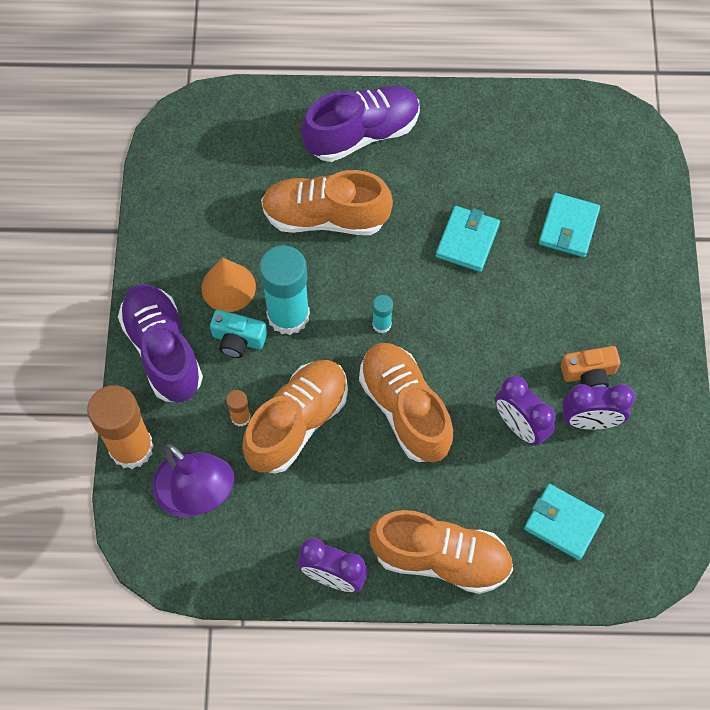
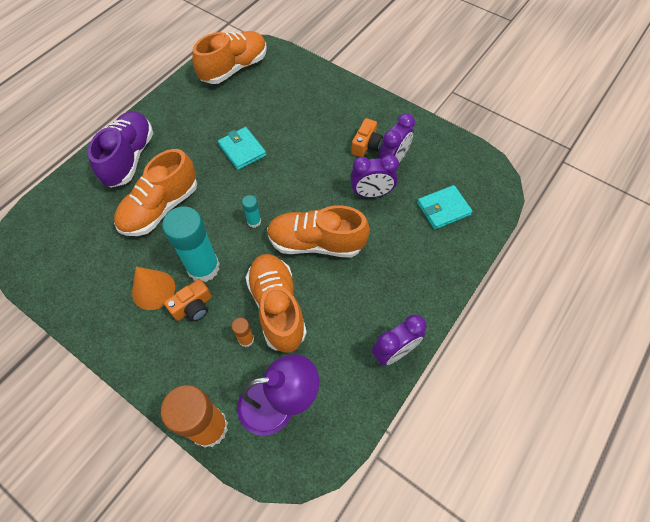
camera: 55 degrees left, 5 degrees down
(163, 350) = (159, 359): purple shoe -> none
(238, 339) = (193, 307): turquoise camera -> orange camera
(441, 558) = (423, 282): orange shoe -> orange shoe (234, 68)
(568, 227) = (276, 103): turquoise wallet -> none

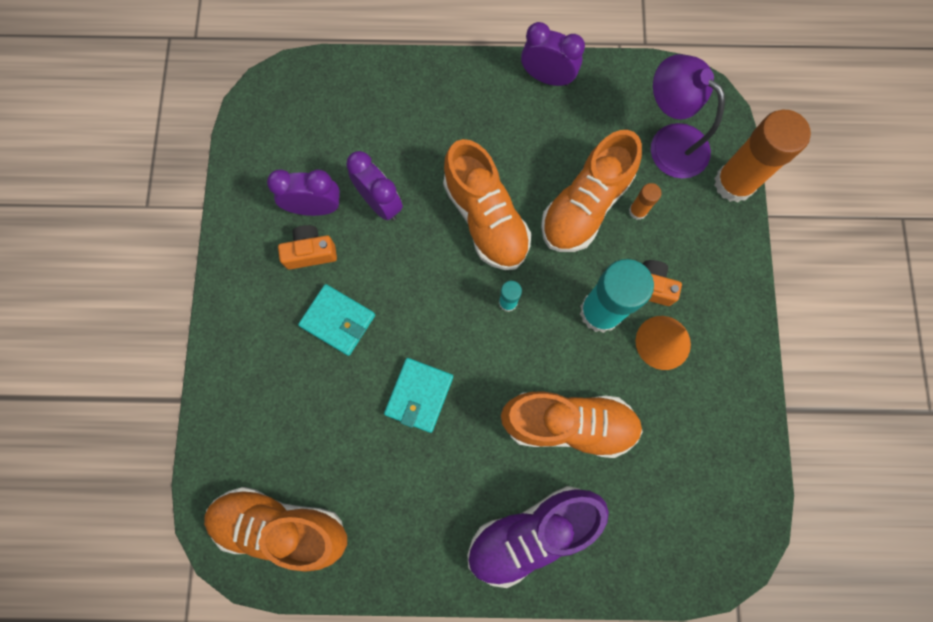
camera: 125 degrees left, 15 degrees up
(443, 209) = (350, 120): turquoise wallet -> turquoise wallet (338, 321)

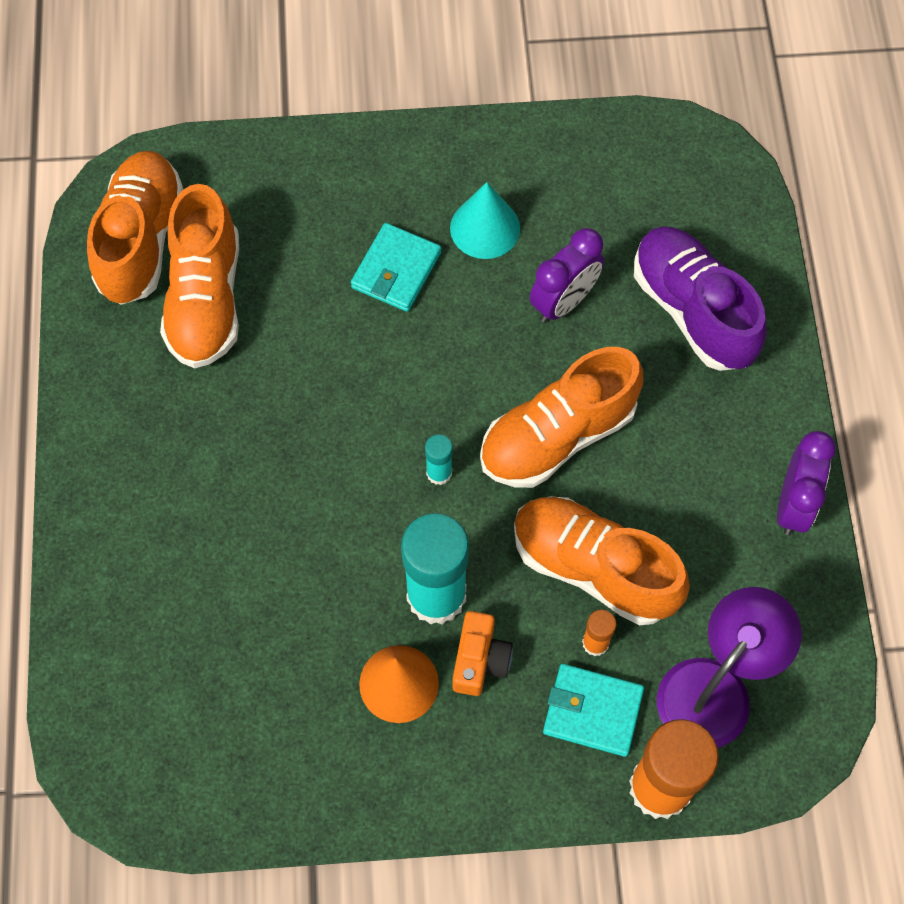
camera: 85 degrees right, 10 degrees down
(310, 252) = (485, 228): orange camera -> turquoise cone
(315, 208) = (547, 226): purple clock -> none
(419, 395) = (305, 374): turquoise wallet -> turquoise wallet (592, 711)
(531, 532) = (136, 522): purple shoe -> purple shoe (693, 310)
(568, 424) = (277, 560): orange shoe -> orange shoe (206, 299)

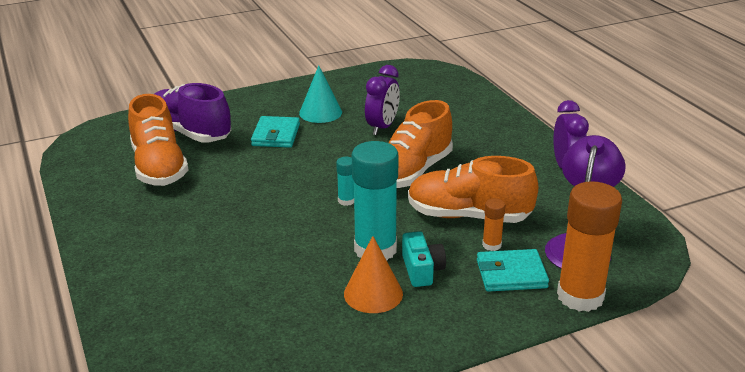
camera: 20 degrees left, 35 degrees down
(141, 240) = (106, 154): orange shoe -> none
(480, 660) = (422, 270): orange camera -> turquoise camera
(693, 310) = (457, 116): purple shoe -> purple shoe (190, 133)

